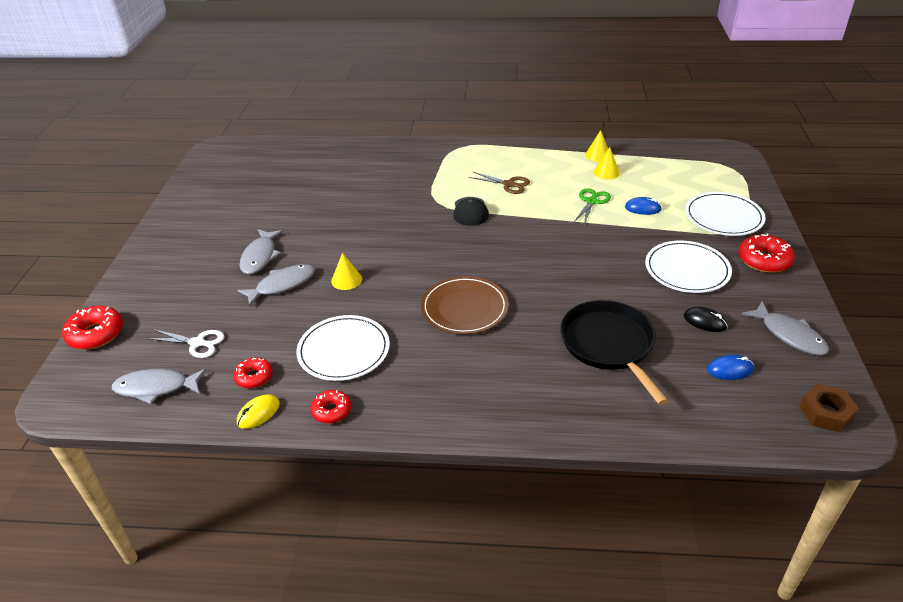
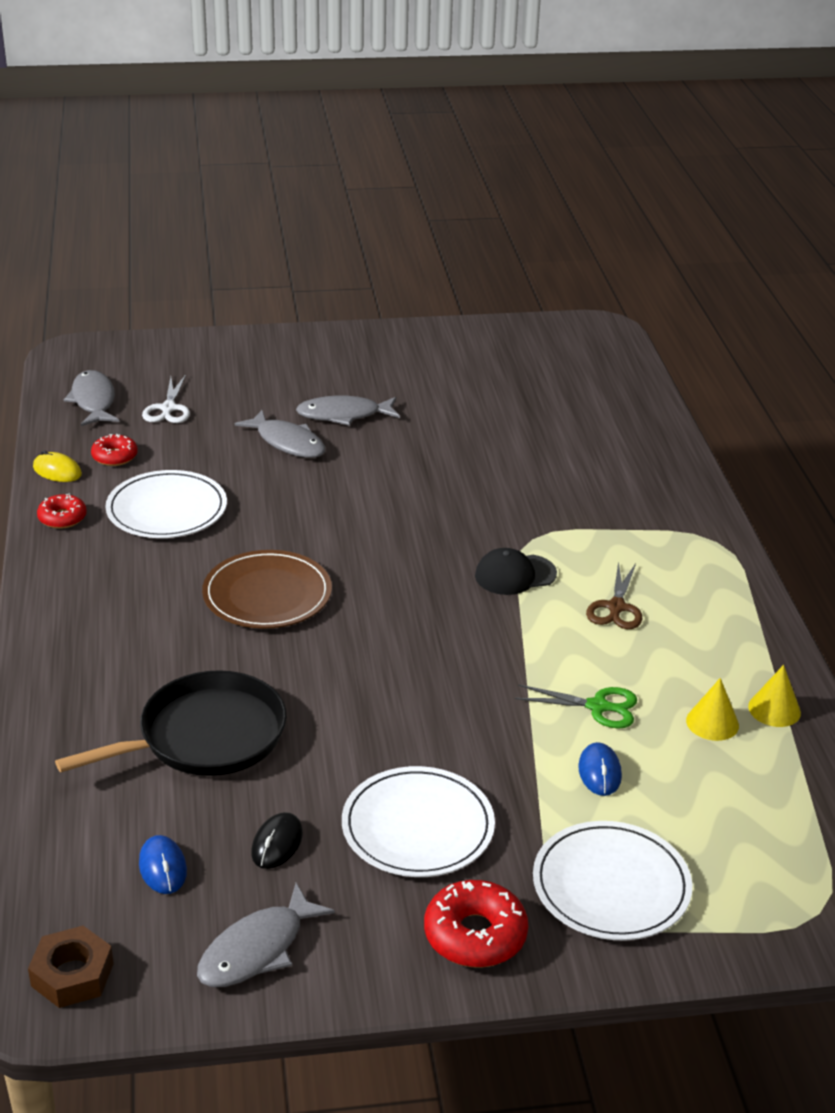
camera: 75 degrees right, 5 degrees down
(95, 334) = (175, 345): red donut -> none
(346, 280) = (309, 488): yellow cone -> none

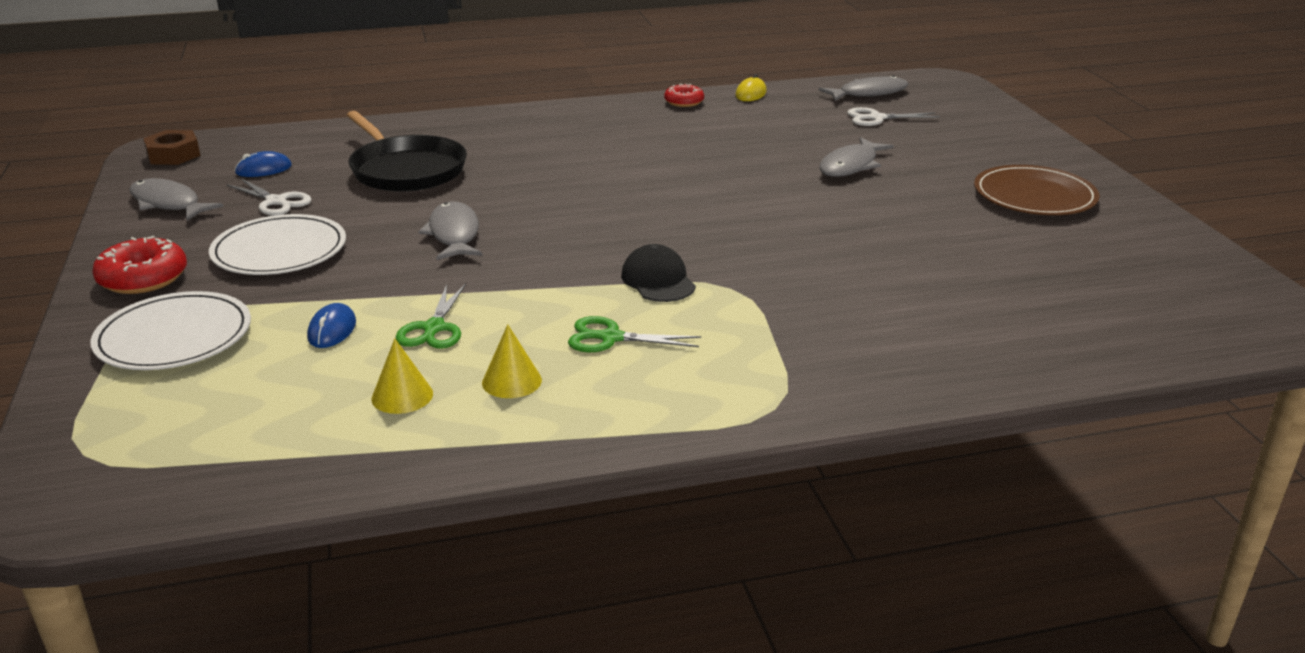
camera: 85 degrees right, 5 degrees down
(114, 456) = (784, 108): red donut -> none
(167, 509) = (712, 132): white plate -> none
(267, 594) = (596, 176): brown plate -> brown plate (1034, 196)
(277, 843) = (276, 202): black mouse -> white scissors
(343, 415) = (922, 185): grey fish -> grey fish (454, 234)
(599, 772) = (332, 330): blue mouse -> blue mouse turned 75 degrees counterclockwise
(616, 608) = (610, 338): brown scissors -> green scissors
(774, 709) = (423, 439): yellow cone -> yellow cone (511, 381)

